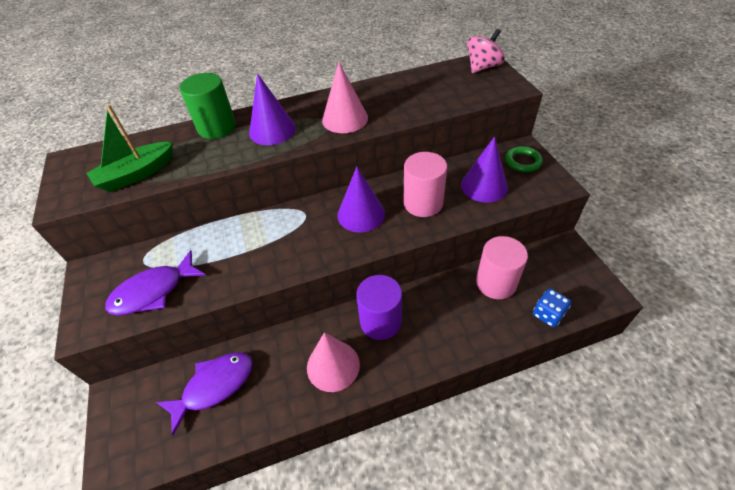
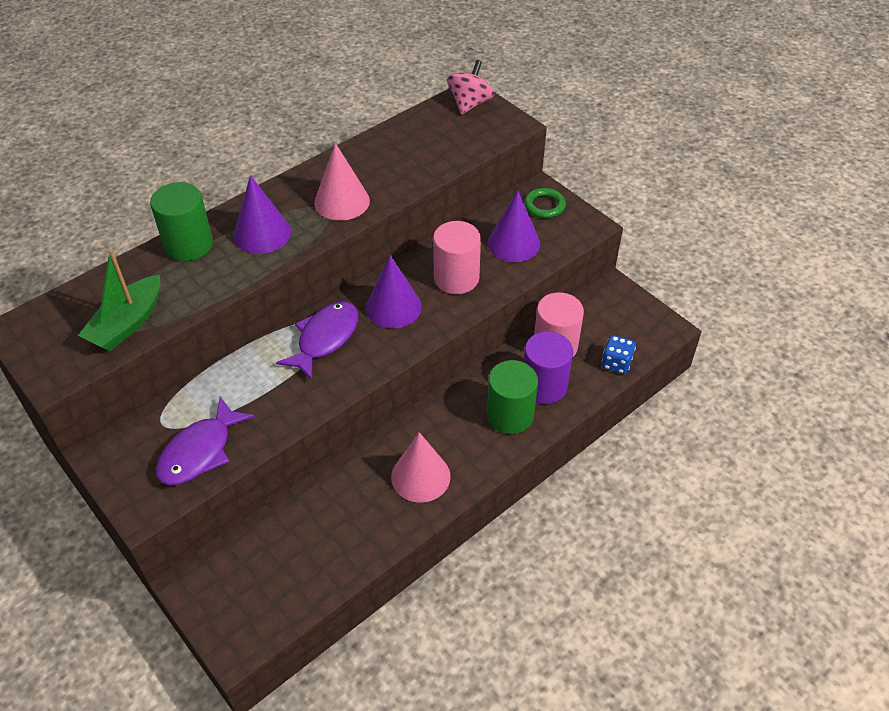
camera: 25 degrees left, 0 degrees up
(214, 386) = (301, 536): purple fish -> purple fish (325, 338)
(380, 321) = (451, 419): purple cylinder -> purple cylinder (544, 386)
(432, 334) = (510, 415): none -> green cylinder

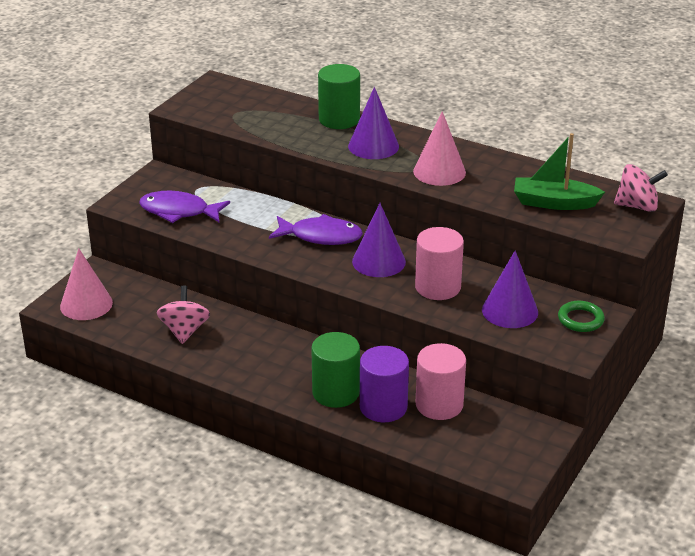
camera: 70 degrees right, 15 degrees down
(127, 323) = (243, 119): green boat -> green boat (554, 203)
(353, 518) = (184, 331): none -> pink spinning top
(420, 476) = (242, 356): pink cone -> pink cone (86, 304)
(616, 363) = (442, 450): blue dice -> none

